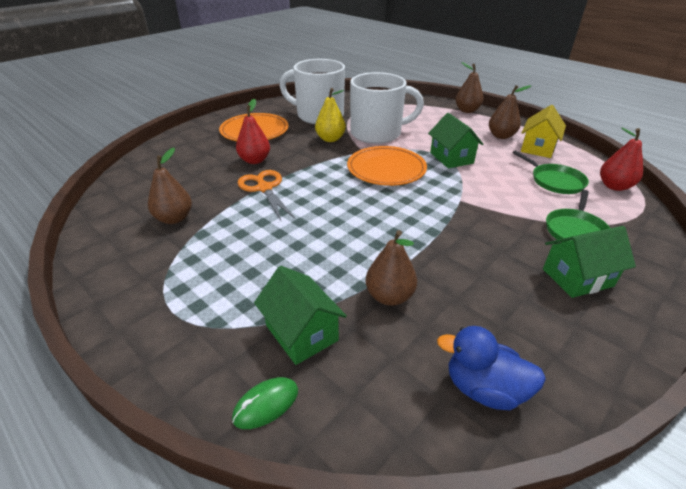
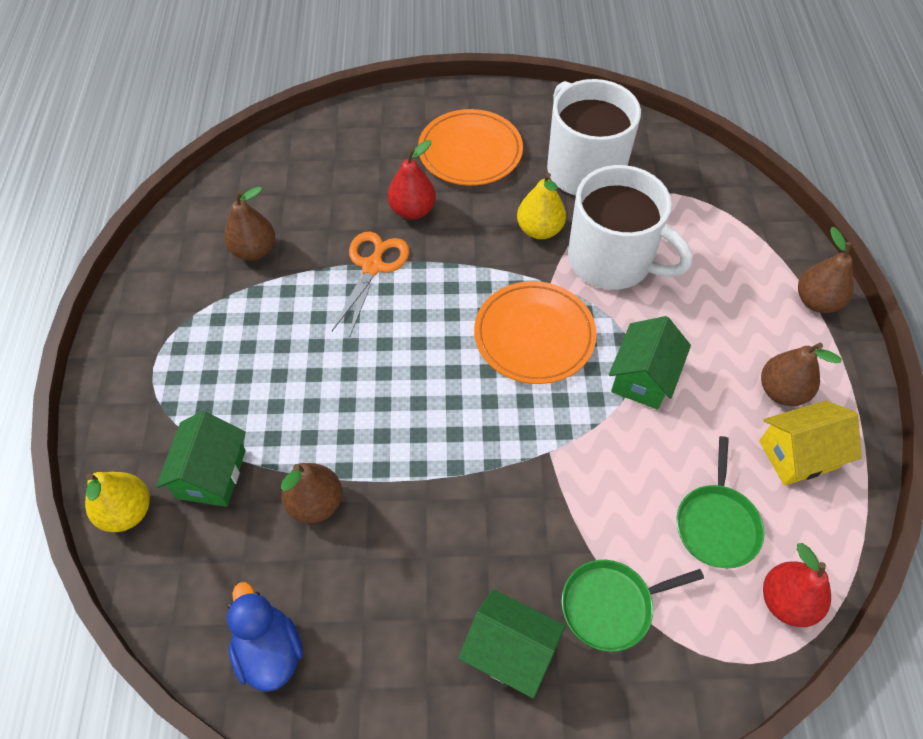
camera: 45 degrees right, 20 degrees up
(266, 404) = (127, 511): green mouse -> yellow pear

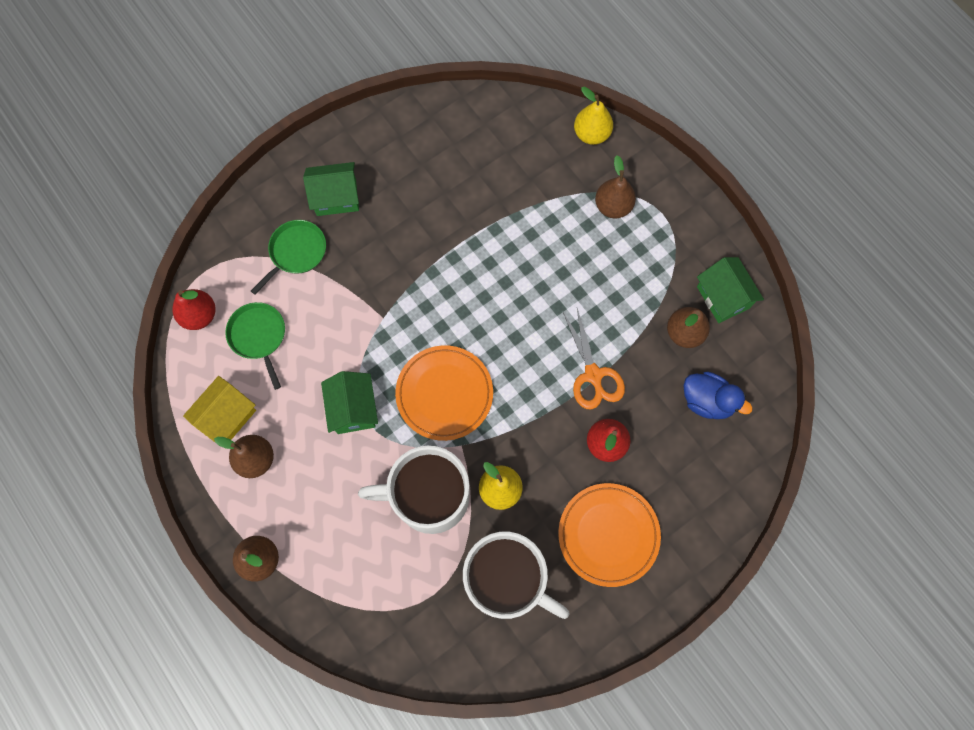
camera: 145 degrees right, 15 degrees up
(211, 474) = (566, 180): green house -> green house (723, 297)
(269, 650) = (457, 123): blue duck -> blue duck (707, 401)
(315, 503) = (495, 202): brown pear -> brown pear (613, 206)

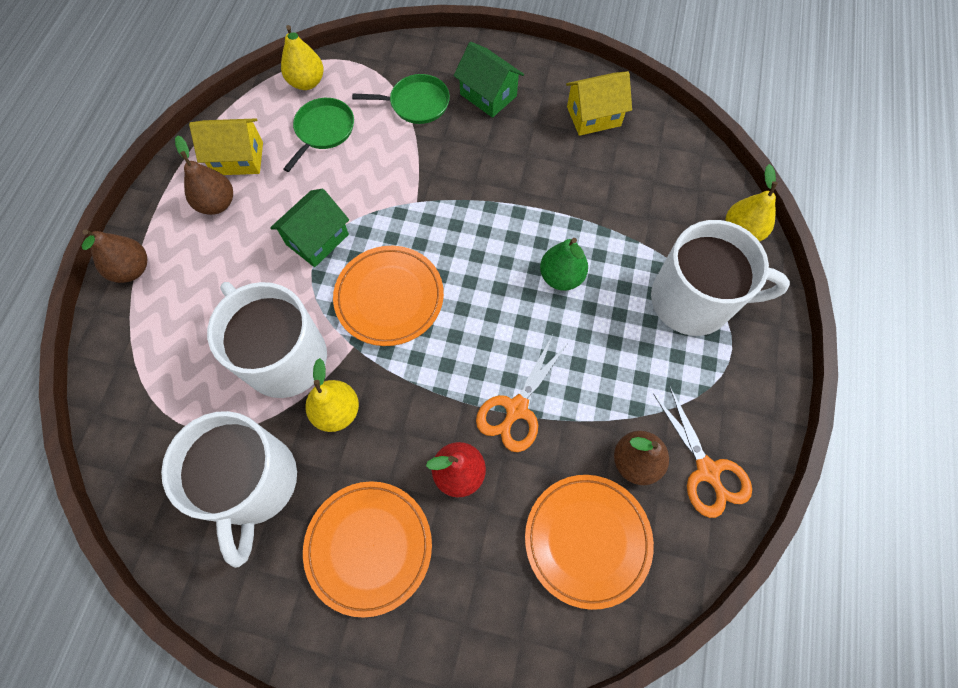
camera: 50 degrees right, 5 degrees down
(199, 315) = (307, 82): red pear -> yellow pear
(421, 144) = (593, 116): none -> yellow house
(526, 271) = (561, 277): none -> green pear
(613, 206) = (693, 301): brown pear -> white mug
(707, 401) = (587, 540): blue duck -> orange plate
(723, 297) = (707, 471): green house -> orange scissors

